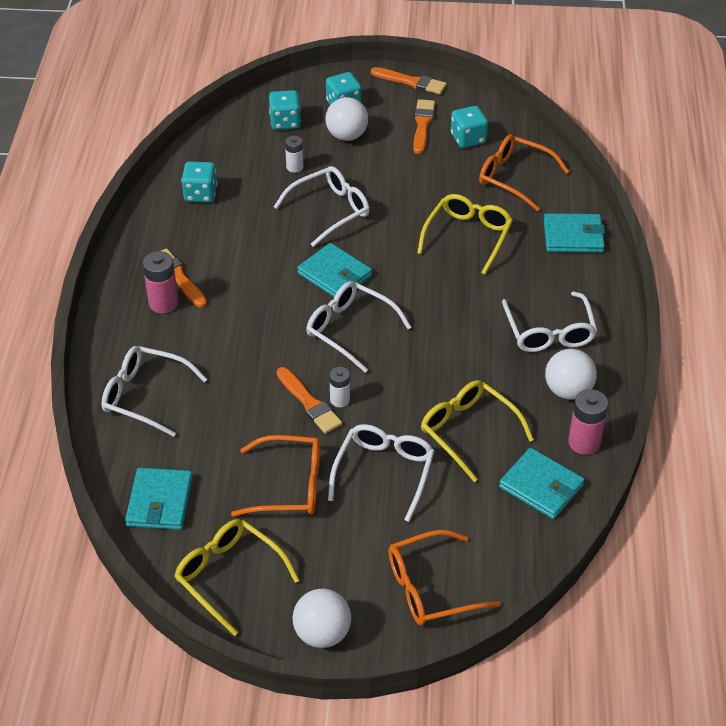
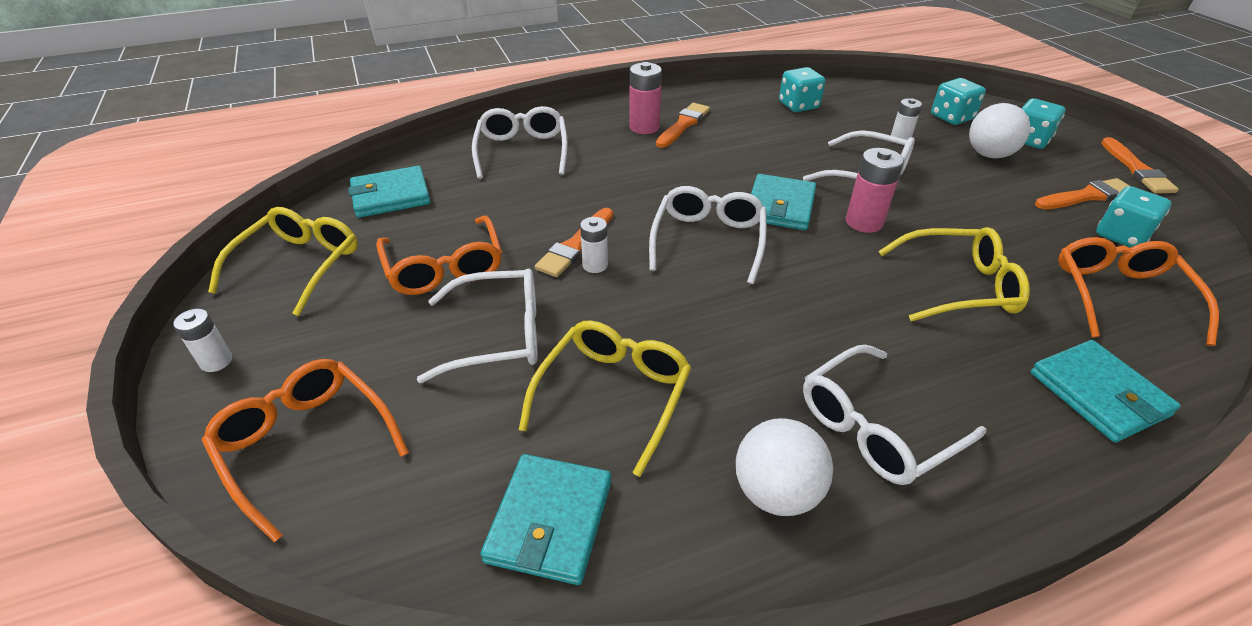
camera: 65 degrees right, 5 degrees down
(322, 633) = (216, 361): white ball -> white battery
(584, 442) = (678, 555): pink battery -> pink battery (864, 222)

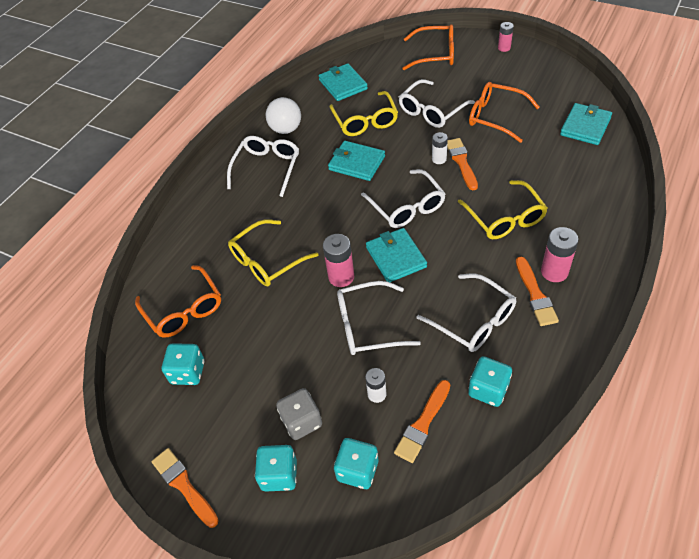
camera: 145 degrees right, 10 degrees up
(216, 361) = (504, 48): white battery -> pink battery
(299, 265) = (549, 81): yellow glasses -> yellow glasses (505, 218)
(522, 151) = (584, 197): white glasses -> white glasses (474, 321)
(989, 154) = (302, 421): white ball -> grey dice
(1086, 196) = (217, 409): orange brush -> orange brush (423, 424)
(1098, 394) = (187, 236): turquoise wallet -> turquoise wallet (357, 163)

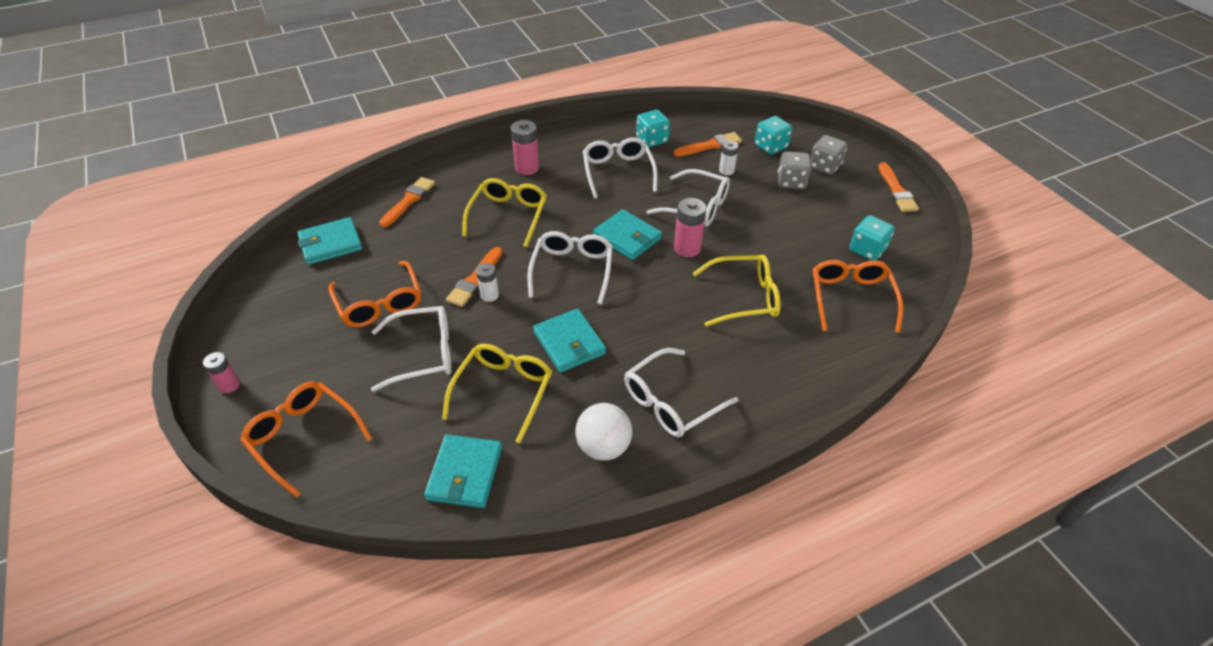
camera: 150 degrees left, 5 degrees down
(279, 475) = (824, 166): turquoise dice -> grey dice
(396, 257) = (627, 237): turquoise wallet -> turquoise wallet turned 60 degrees counterclockwise
(535, 294) = (558, 164): orange brush -> orange brush (409, 200)

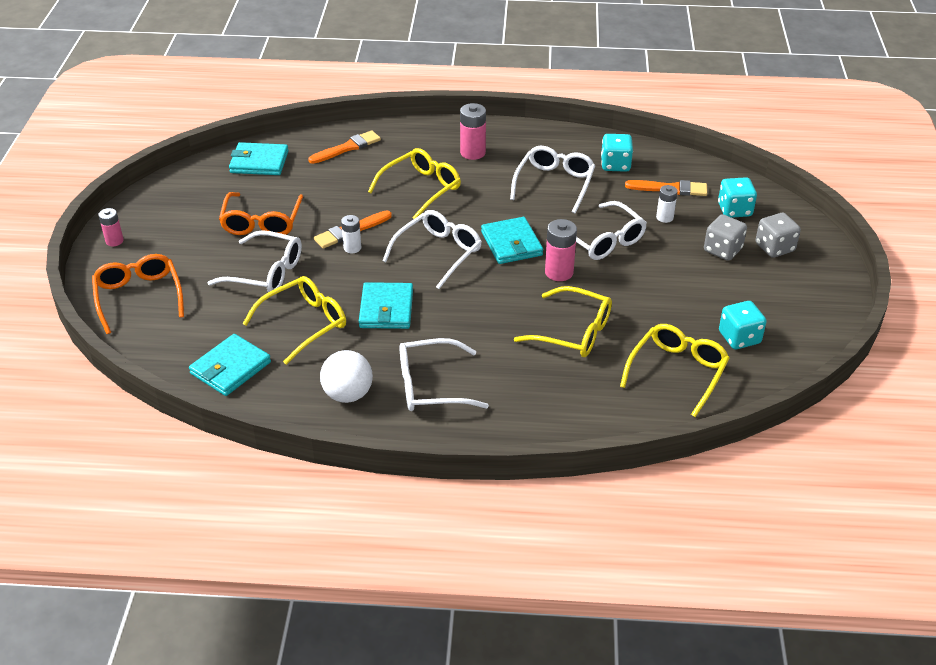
camera: 30 degrees right, 5 degrees down
(851, 298) = (677, 372): orange glasses -> yellow glasses
(896, 190) = (832, 296): orange brush -> none

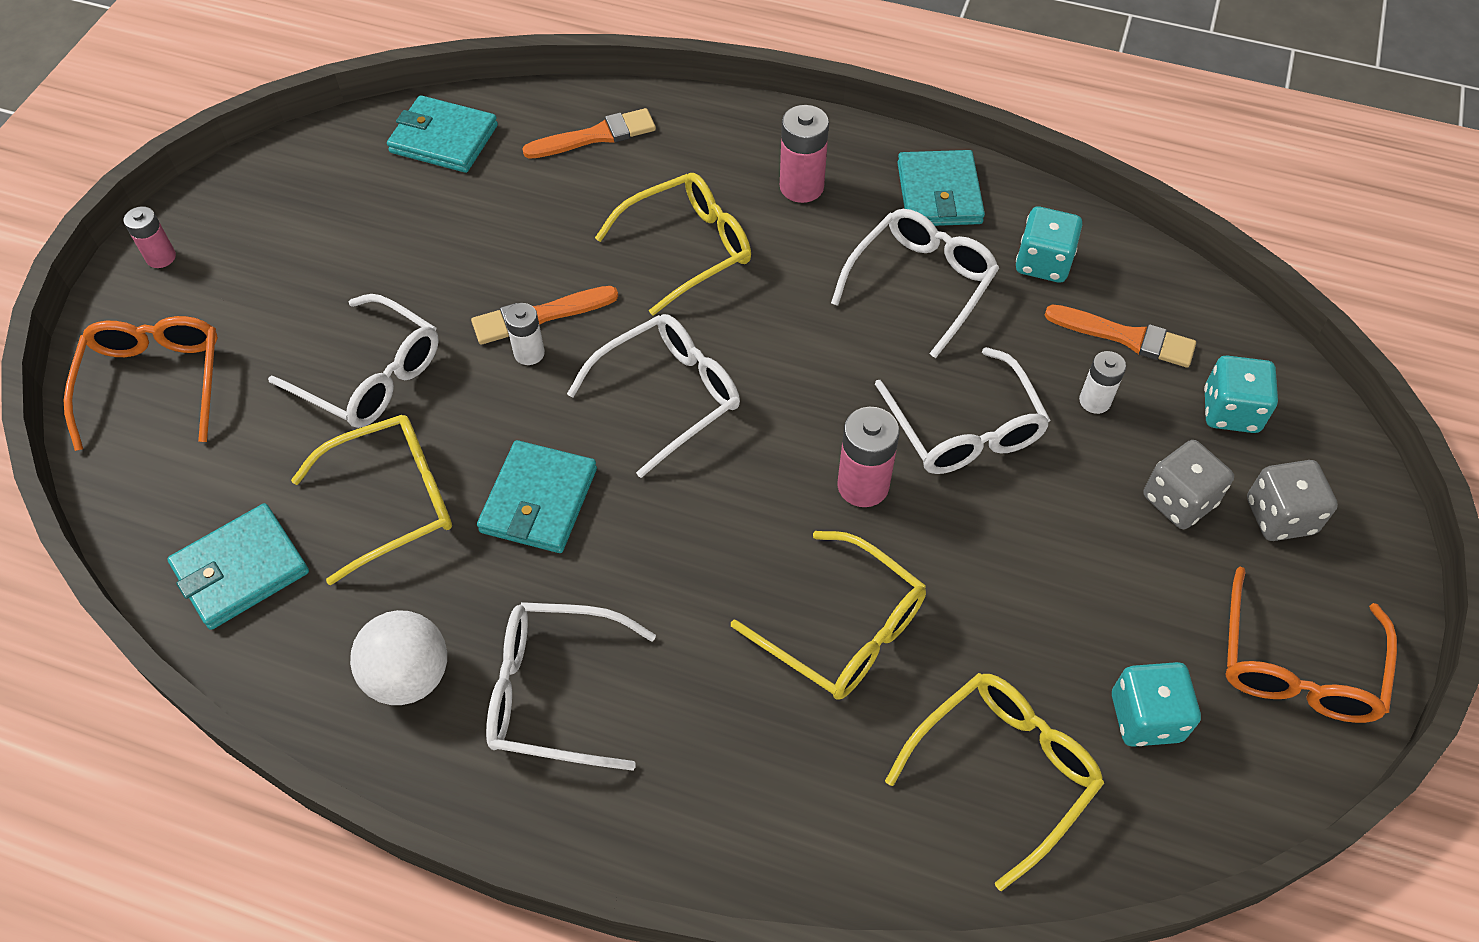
camera: 15 degrees right, 15 degrees up
(262, 222) = (402, 267): orange glasses -> orange glasses (1297, 666)
(511, 243) = (801, 402): turquoise wallet -> turquoise wallet (939, 193)

